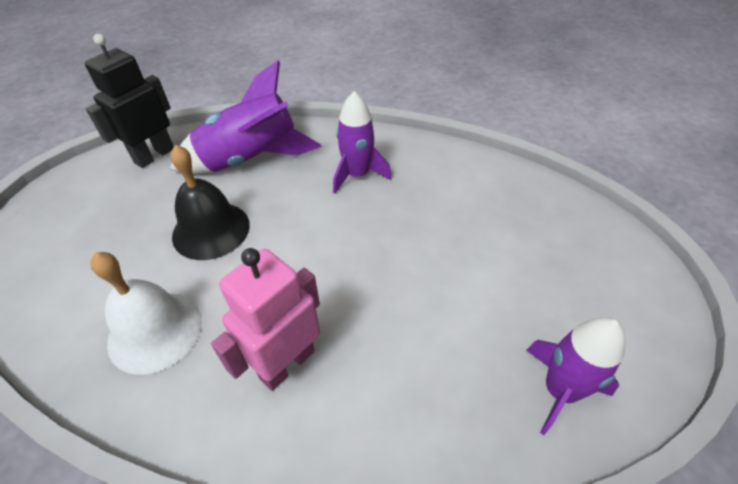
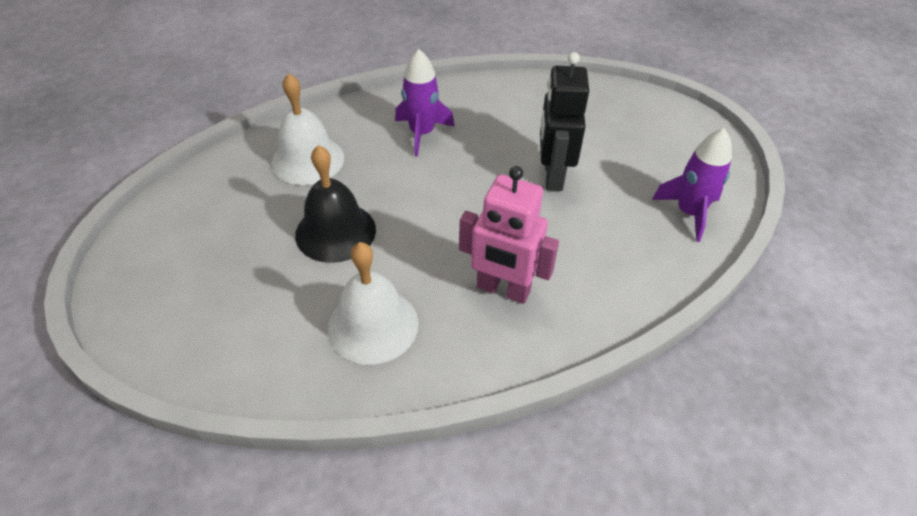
camera: 35 degrees left, 0 degrees up
(154, 155) = (197, 196): black robot -> black robot (552, 176)
(250, 160) = (308, 160): purple rocket -> white bell
(286, 363) = (503, 290): pink robot -> pink robot turned 75 degrees counterclockwise

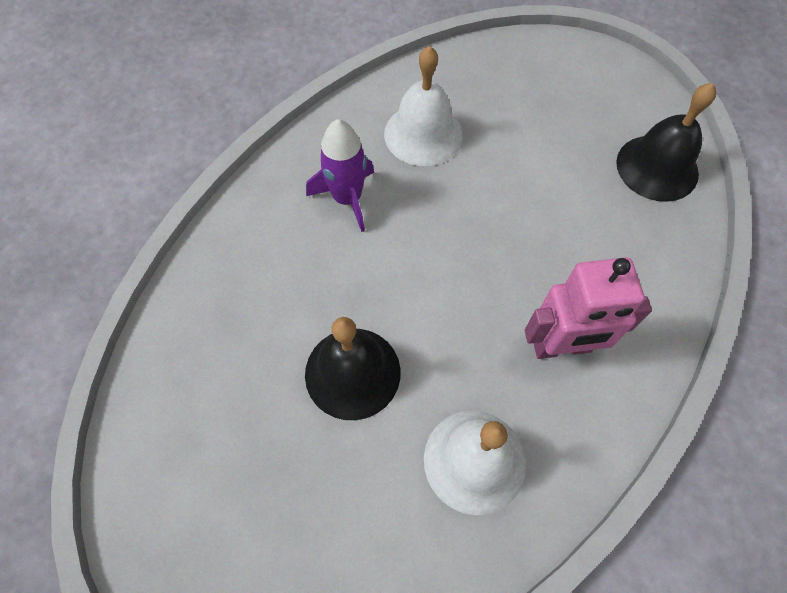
camera: 30 degrees left, 15 degrees up
(308, 160) = (250, 297): white bell -> white bell (423, 134)
(552, 176) = (512, 186): black robot -> none
(689, 213) = (657, 167): purple rocket -> black bell

